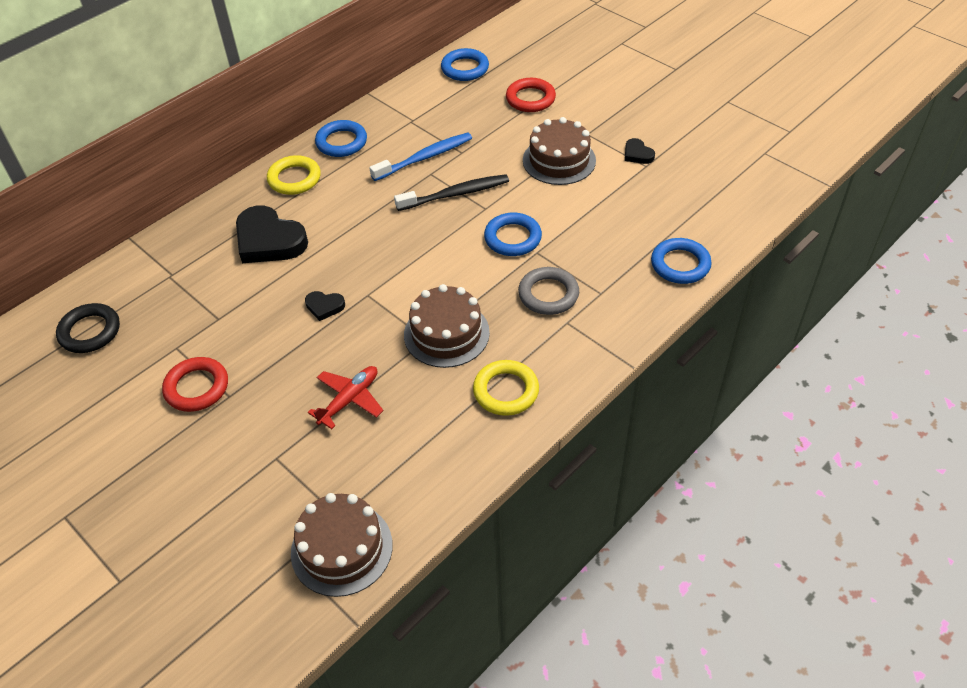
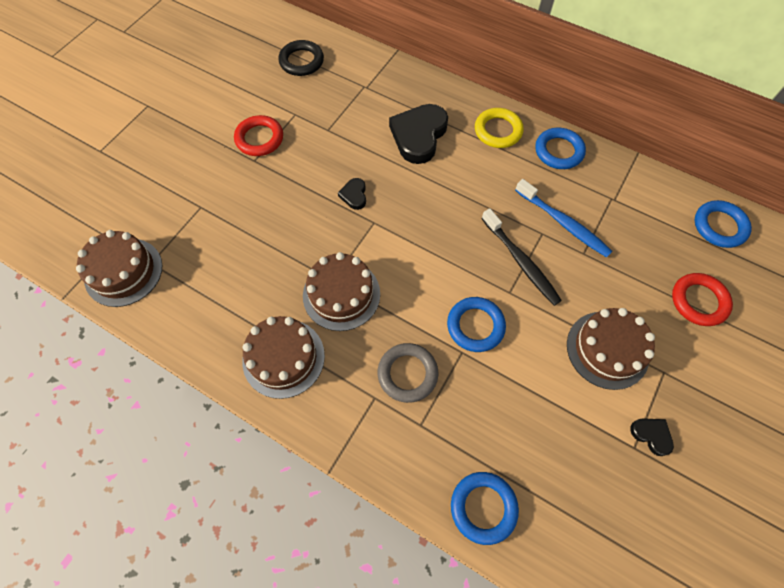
camera: 75 degrees right, 15 degrees up
(349, 399) = (260, 239): red plane -> none
(506, 391) = (283, 358): yellow ring -> brown cake
(637, 154) = (651, 435): black heart -> black heart turned 90 degrees clockwise

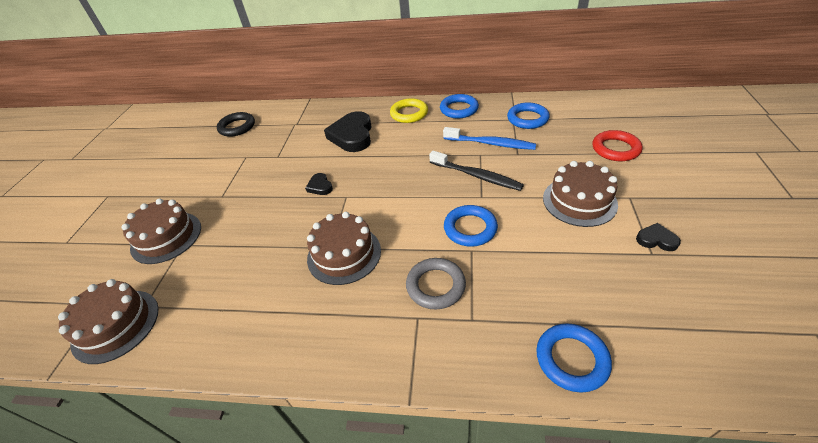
camera: 20 degrees left, 20 degrees down
(259, 139) = (221, 181): red ring -> none
(283, 358) = (313, 325): brown cake -> brown cake (166, 237)
(719, 226) = (593, 108): blue ring -> blue ring (527, 119)

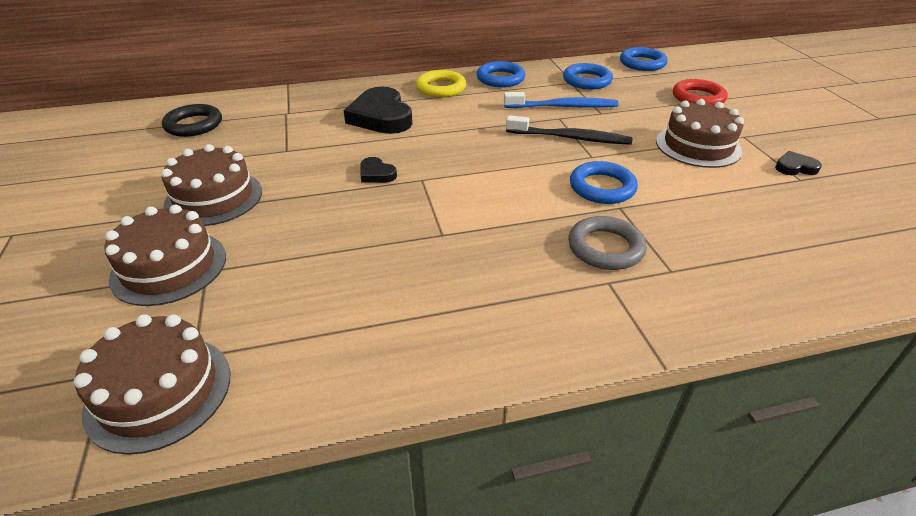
camera: 25 degrees left, 5 degrees down
(344, 254) = (466, 238): brown cake -> brown cake (214, 198)
(571, 359) = (798, 282): blue ring -> blue ring (642, 63)

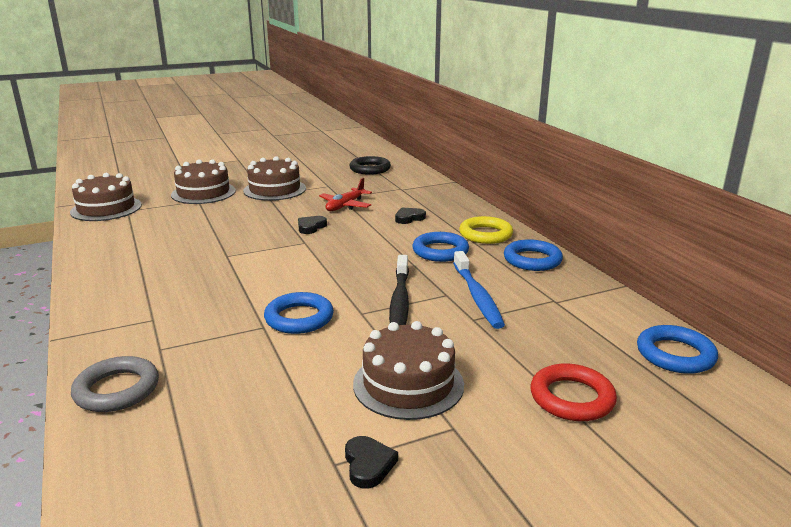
camera: 80 degrees right, 15 degrees down
(319, 149) = (345, 206): none -> red plane
(381, 117) = (409, 218): black heart -> black heart, size x0.47
(587, 80) = (568, 310): blue ring -> blue ring (440, 251)
(605, 248) = (199, 318): grey ring -> grey ring (117, 389)

